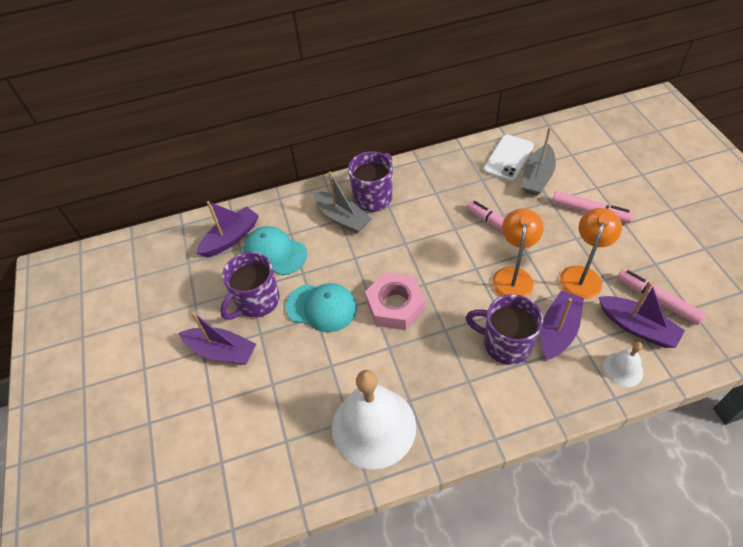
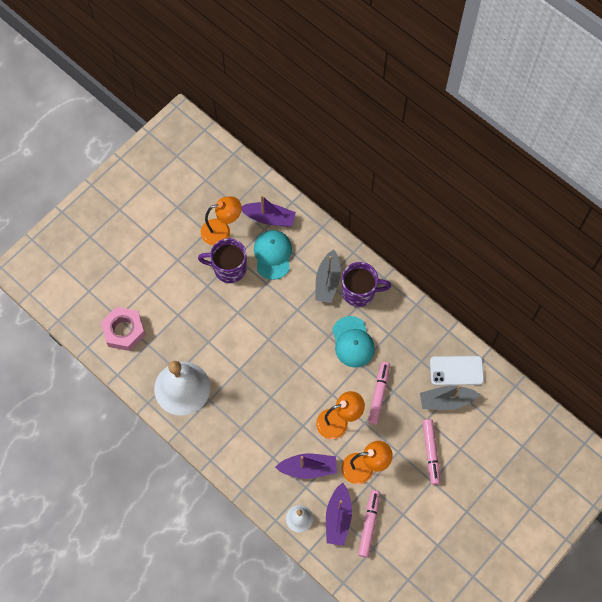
camera: 55 degrees right, 15 degrees up
(207, 288) = (222, 231): none -> orange lamp
(222, 351) = (183, 271): purple boat -> none
(321, 307) = (246, 311): turquoise cap -> turquoise cap (352, 342)
(395, 306) = (272, 357): pink nut -> pink nut (124, 331)
(505, 344) = (280, 439): purple mug -> none

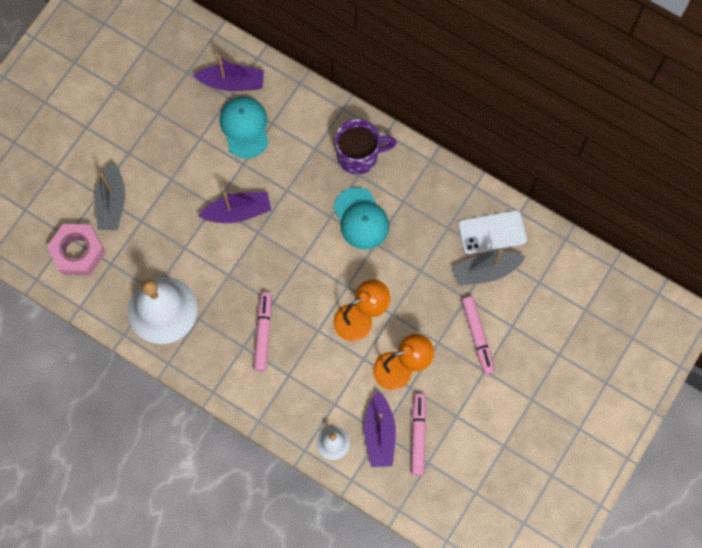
camera: 10 degrees left, 5 degrees up
(222, 231) = (177, 108): orange lamp -> none
(228, 268) = (193, 153): purple mug -> none
(308, 468) = (333, 381): purple boat -> purple boat (238, 212)
(327, 281) = (317, 149): grey boat -> grey boat (112, 203)
(379, 394) = (403, 276): pink marker -> pink marker (263, 333)

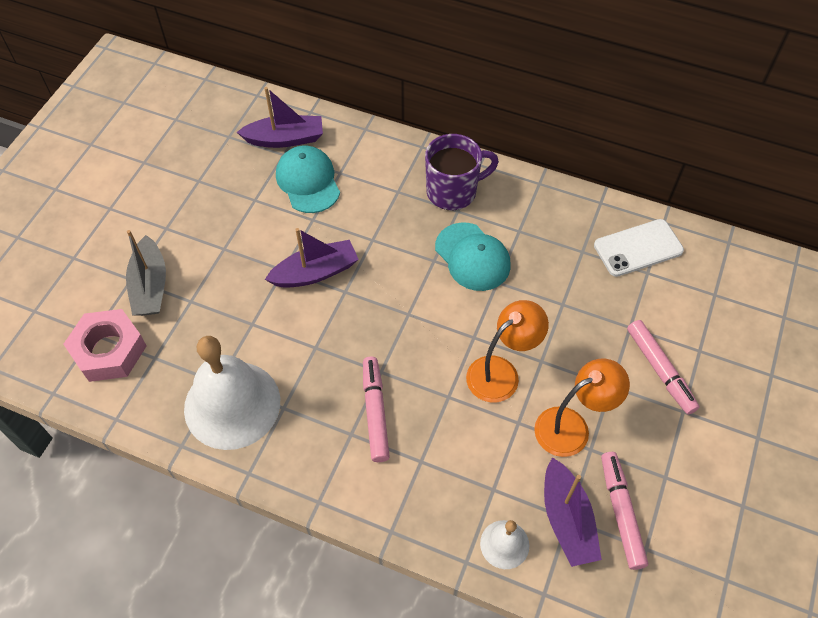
camera: 10 degrees left, 15 degrees down
(486, 271) = (645, 291): grey boat -> none

